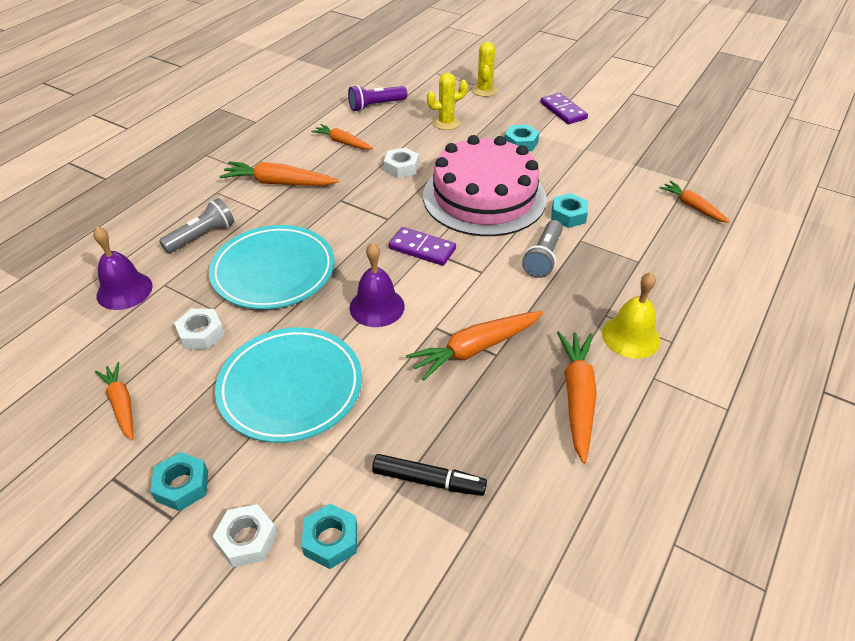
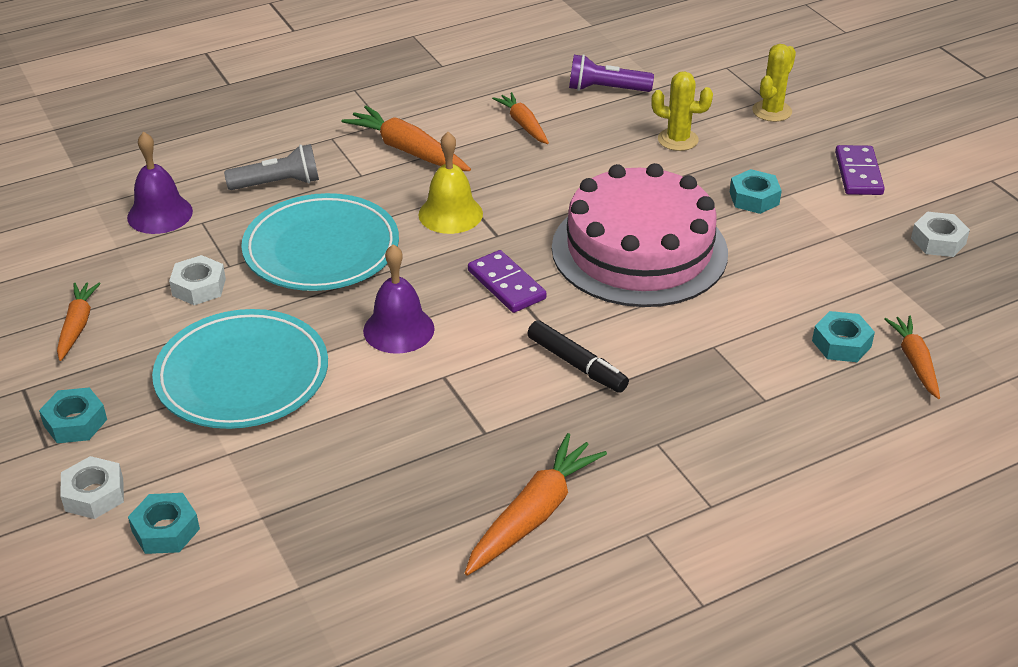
camera: 30 degrees right, 5 degrees down
(401, 168) = (568, 179): white nut -> white nut (938, 241)
(428, 481) = (301, 522): black marker -> black marker (576, 364)
(475, 349) = (466, 417): orange carrot -> none
(543, 257) = (644, 349): grey flashlight -> none
(568, 215) = (727, 311): turquoise nut -> turquoise nut (841, 343)
(631, 336) = (664, 479): yellow bell -> yellow bell (450, 214)

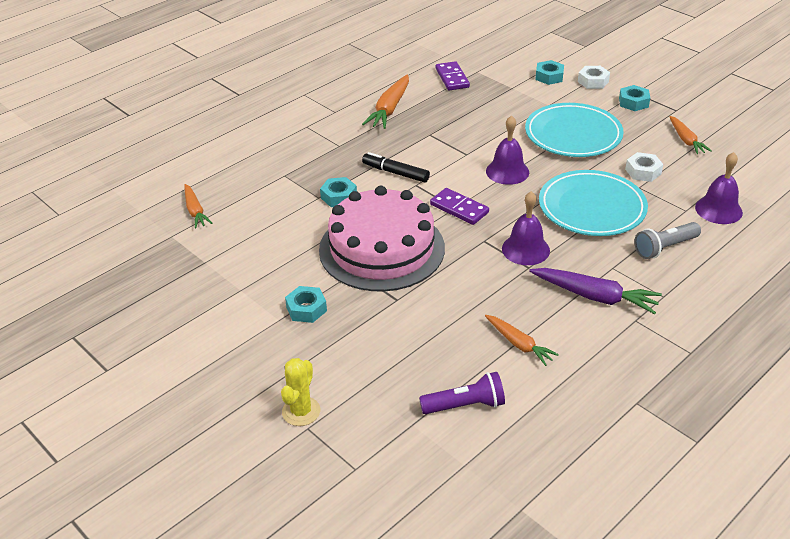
camera: 165 degrees right, 0 degrees up
(407, 150) = (595, 296): orange carrot -> purple carrot
(450, 214) = (525, 249): yellow bell -> purple bell
(678, 140) = (380, 356): yellow cactus -> none
(841, 343) = (240, 213): turquoise nut -> turquoise nut (339, 197)
(858, 173) = (221, 352): purple domino -> purple domino (452, 78)
(938, 241) = (164, 299): white nut -> none

